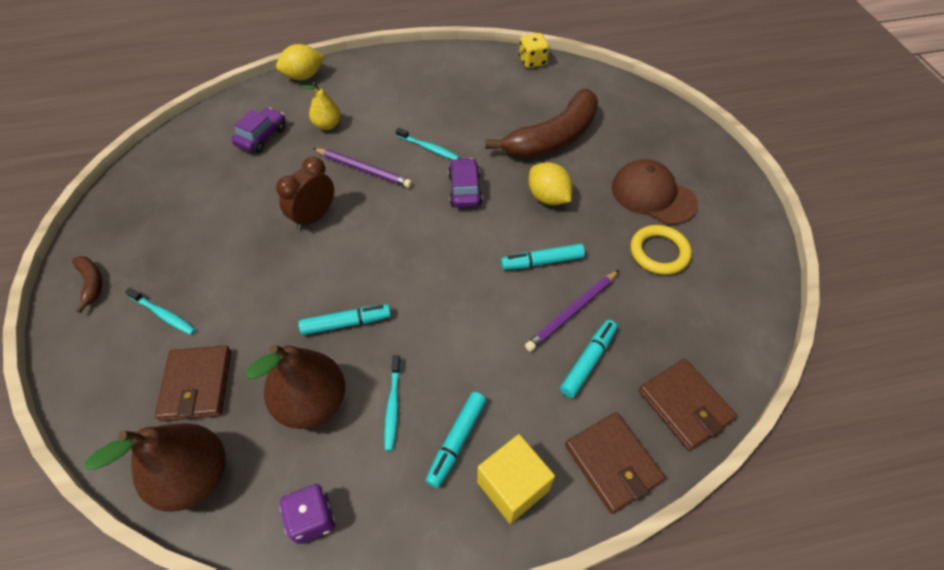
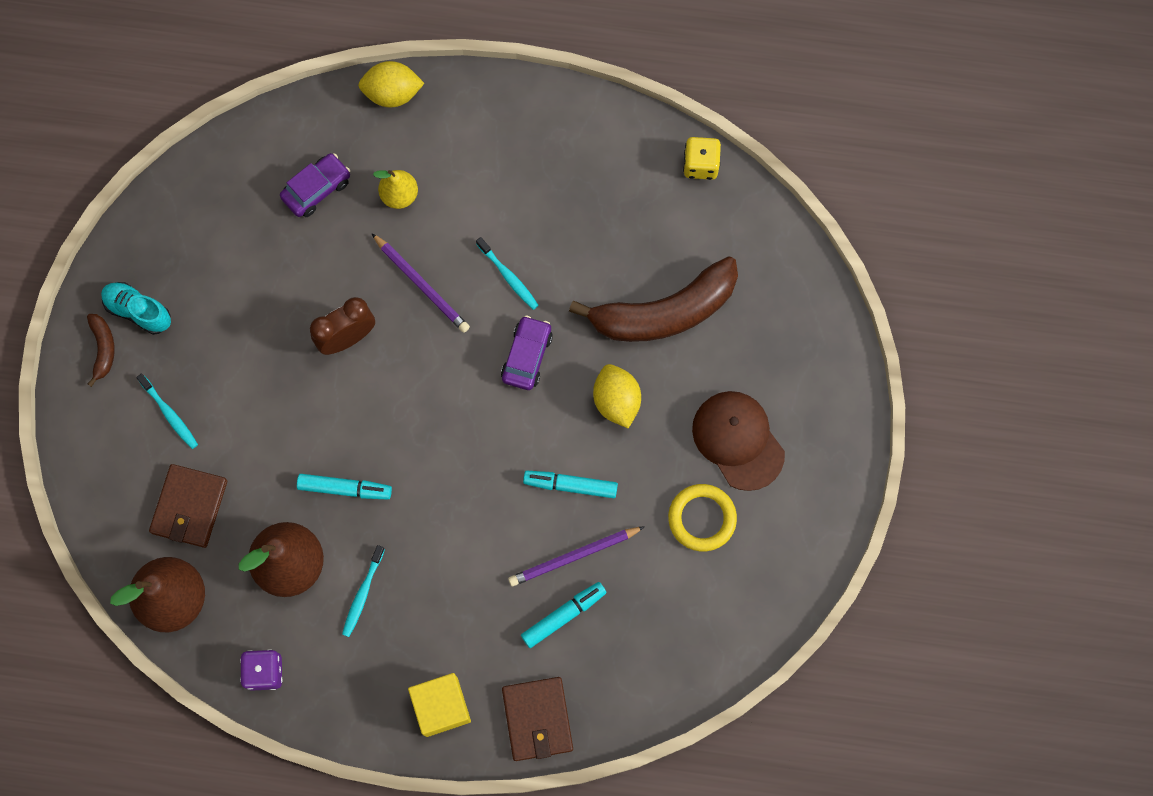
camera: 20 degrees right, 20 degrees up
(123, 248) = (138, 311): none -> turquoise shoe
(457, 441) = (408, 649): turquoise marker -> none
(685, 405) = (632, 692): brown wallet -> none

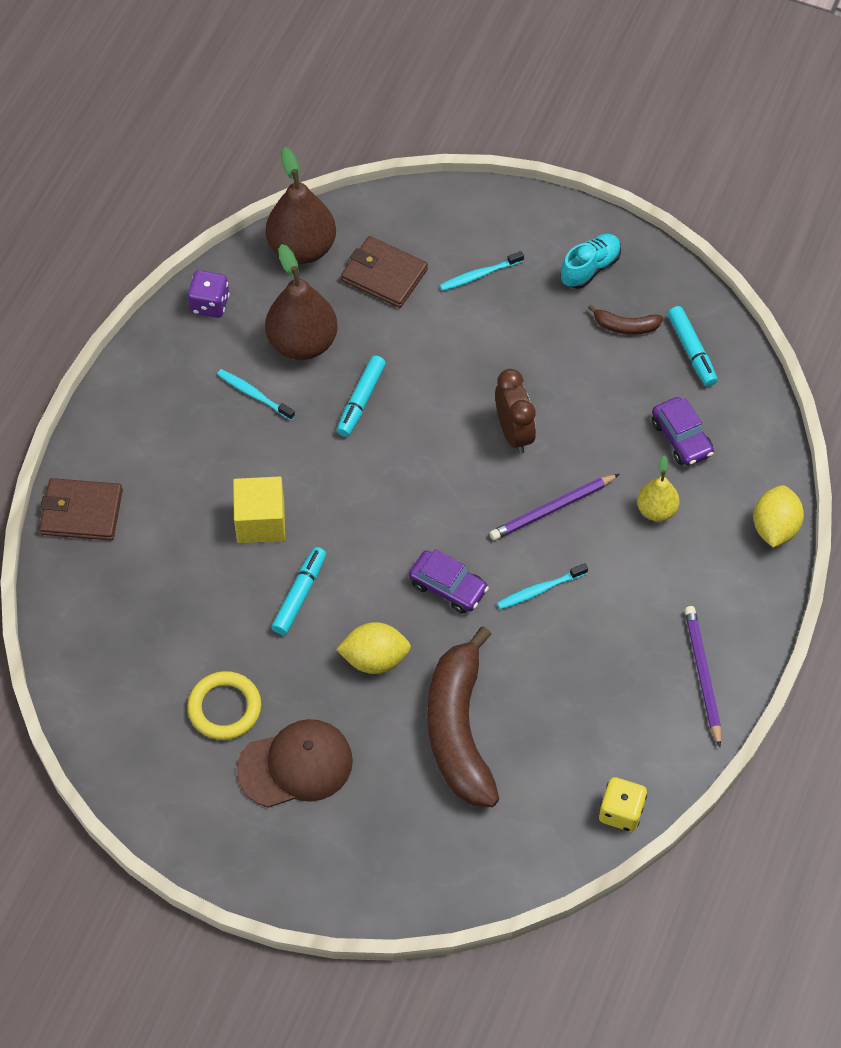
camera: 105 degrees right, 15 degrees down
(103, 349) = (559, 235): brown banana -> brown banana (625, 326)
(441, 707) = (124, 436): yellow cube -> yellow cube (260, 521)
(563, 615) = (172, 557): turquoise marker -> turquoise marker (691, 351)
(574, 556) = (227, 581): purple pencil -> purple pencil (703, 675)

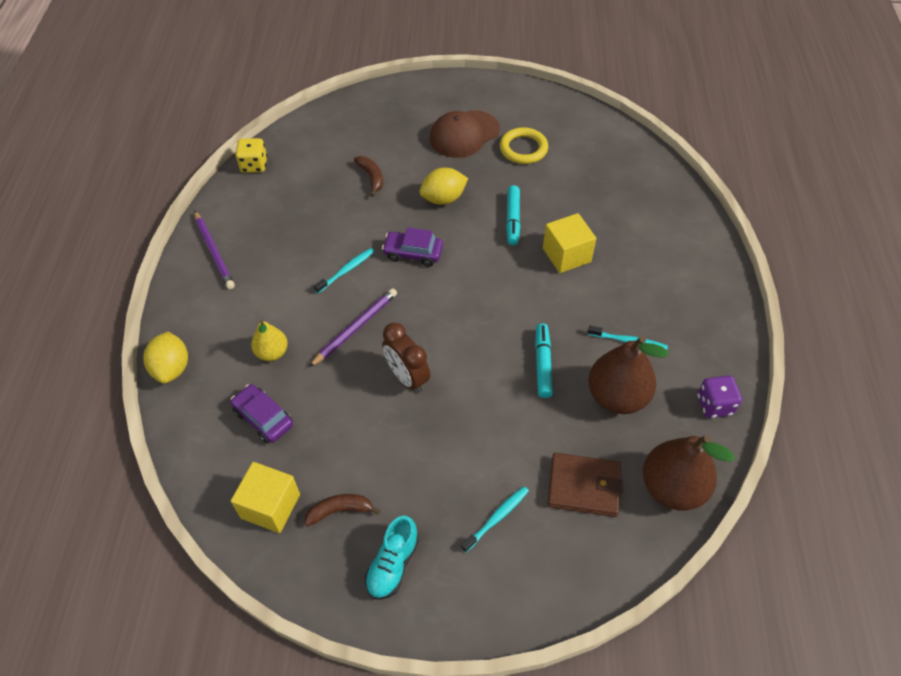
camera: 160 degrees right, 5 degrees down
(81, 512) = (691, 224): brown wallet -> none
(459, 730) = (371, 177): brown banana -> brown banana, size x0.43
(691, 351) = (270, 506): turquoise marker -> yellow cube

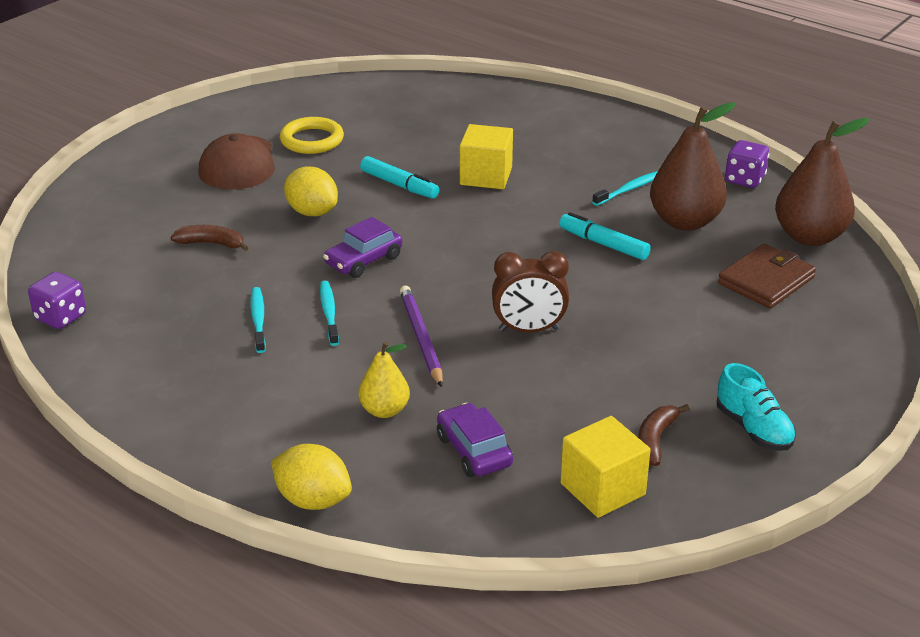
camera: 55 degrees left, 20 degrees down
(214, 251) = (163, 400): purple pencil -> none
(254, 165) = (60, 317): yellow dice -> purple dice
(263, 418) = (474, 451): purple car -> purple car turned 75 degrees clockwise
(443, 198) = (312, 212): yellow lemon -> yellow lemon turned 60 degrees counterclockwise
(497, 518) = (756, 343): turquoise toothbrush -> turquoise toothbrush (258, 320)

